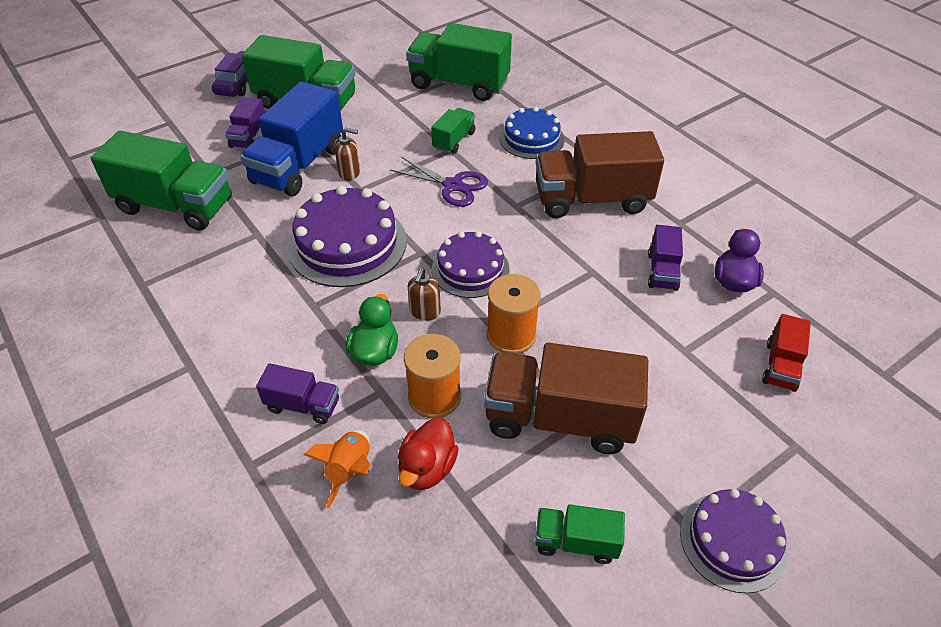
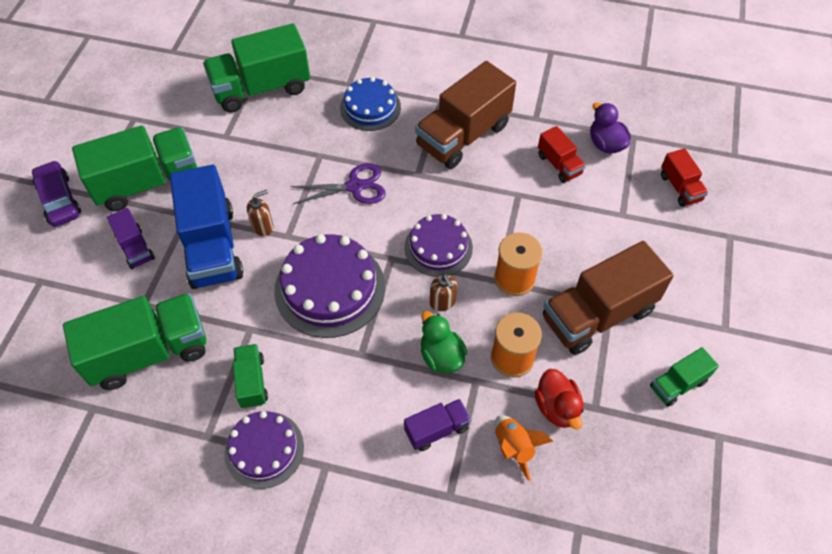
camera: 40 degrees left, 10 degrees up
(454, 140) = (313, 145): green truck -> green truck (252, 382)
(662, 271) = (559, 164): purple truck -> red truck
(732, 541) = (748, 319): purple cake -> purple cake (264, 449)

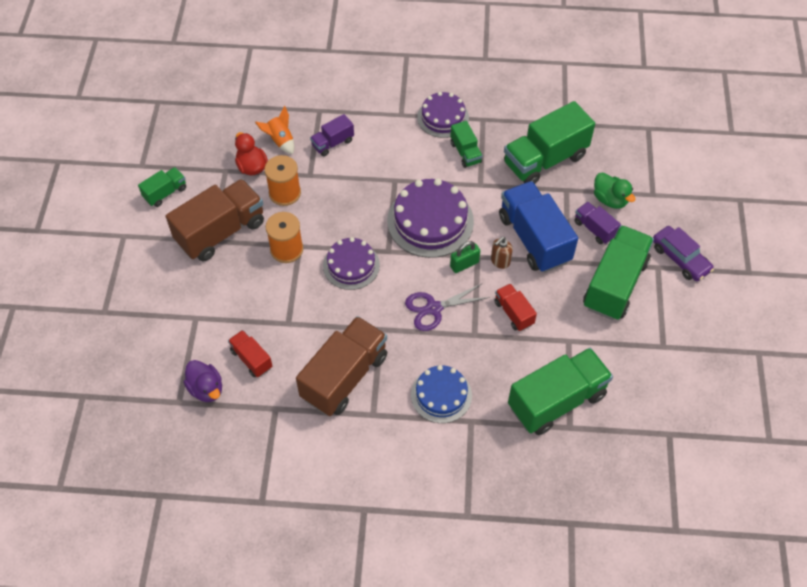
camera: 170 degrees right, 0 degrees up
(147, 183) = (615, 284): green truck -> green truck turned 150 degrees clockwise
(305, 229) = (464, 264): none -> green padlock
(441, 356) = (336, 187): green duck -> green duck (610, 199)
(442, 302) = (341, 223): brown soap dispenser -> none
(680, 188) = (140, 352): red truck -> red truck (513, 313)

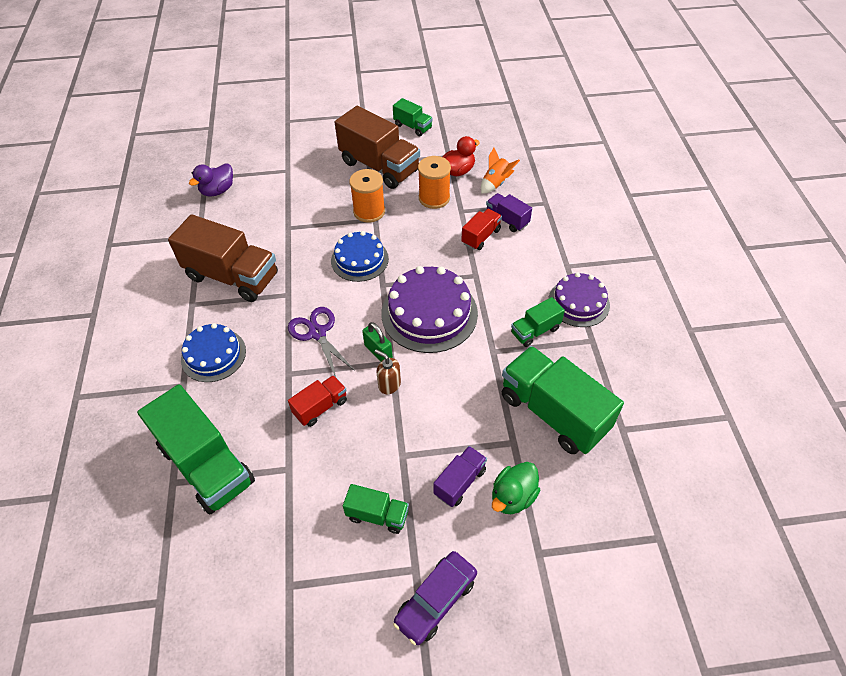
camera: 80 degrees right, 5 degrees down
(251, 359) = (248, 211): red truck -> red truck (481, 237)
(351, 265) = (359, 259): purple cake -> blue cake
(534, 239) = (428, 415): blue truck -> none
(615, 284) = (377, 515): green truck -> green truck, size x0.50

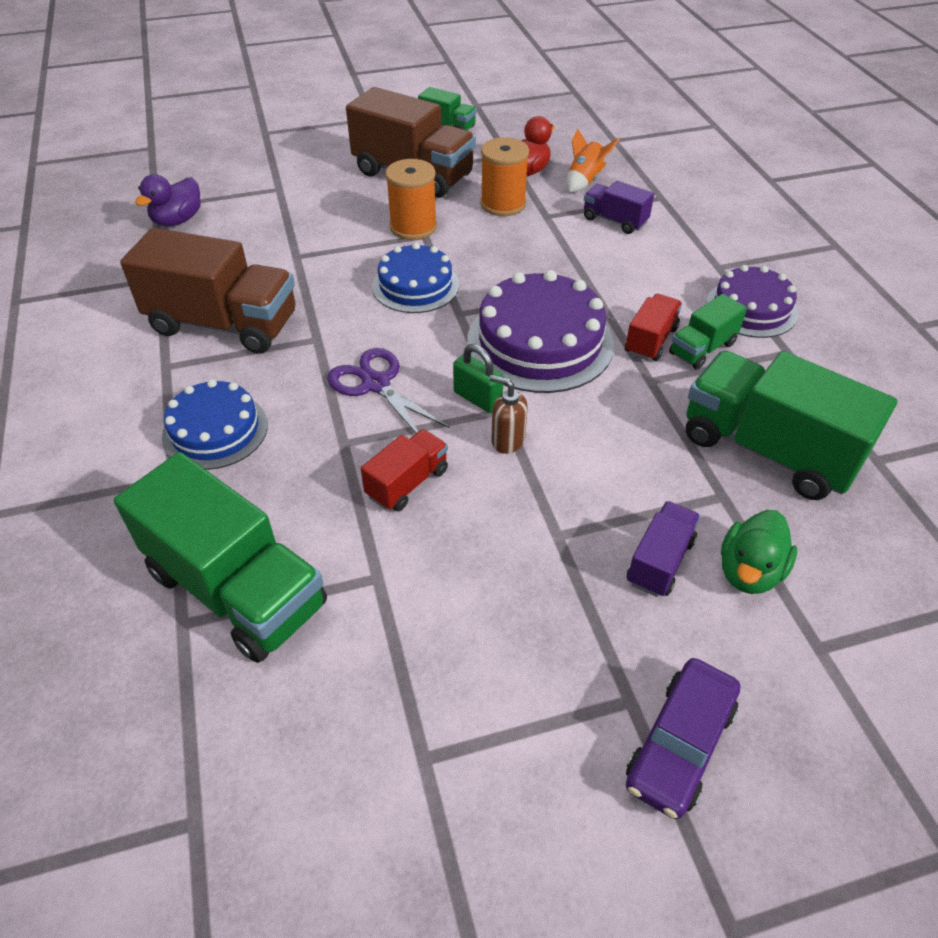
camera: 10 degrees left, 5 degrees down
(377, 515) = (543, 627): green truck -> none
(481, 237) = (584, 243): red truck -> red truck (650, 340)

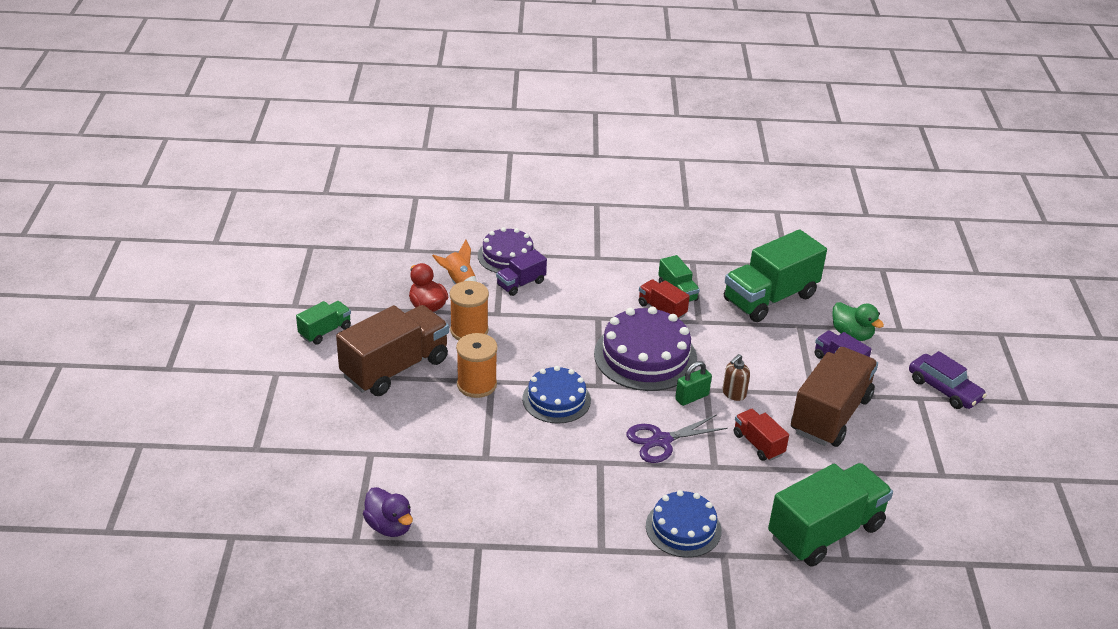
camera: 75 degrees left, 10 degrees down
(223, 324) = (561, 511): brown truck -> brown truck (830, 415)
(751, 308) = (646, 260): purple cake -> purple cake (507, 256)

